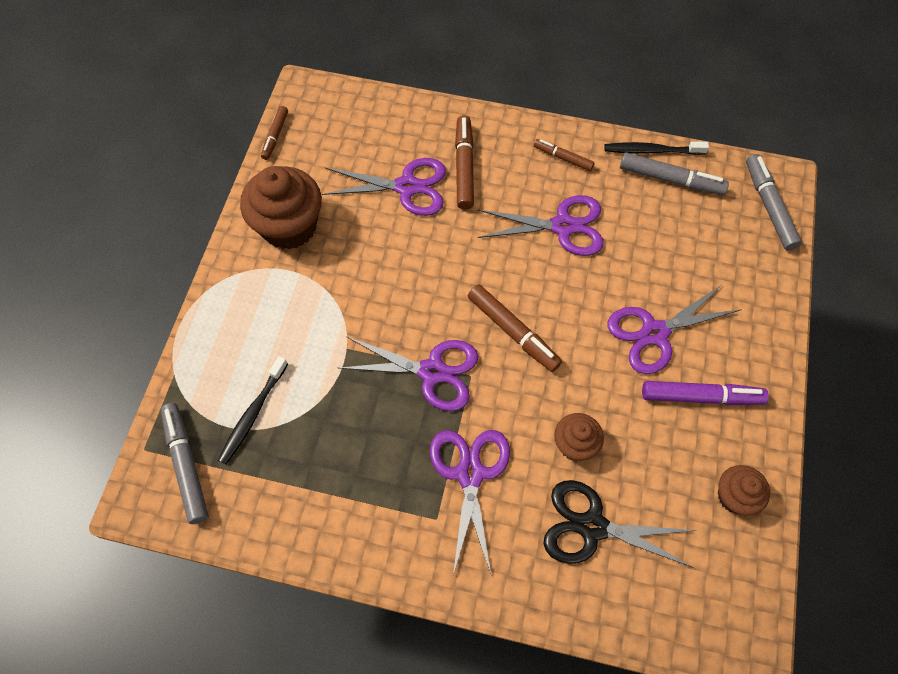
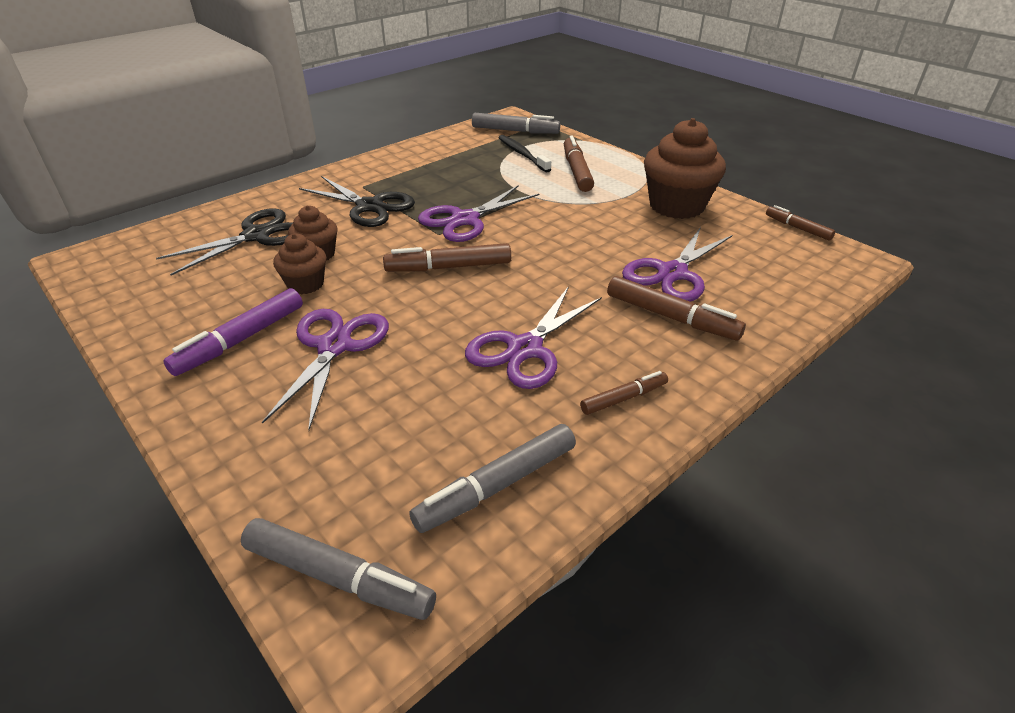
camera: 125 degrees right, 25 degrees down
(264, 339) = (576, 171): none -> brown marker
(470, 474) = (369, 206): purple scissors -> black scissors
(651, 150) = (564, 497): black toothbrush -> none
(734, 496) = (151, 309): brown cupcake -> brown cupcake (305, 284)

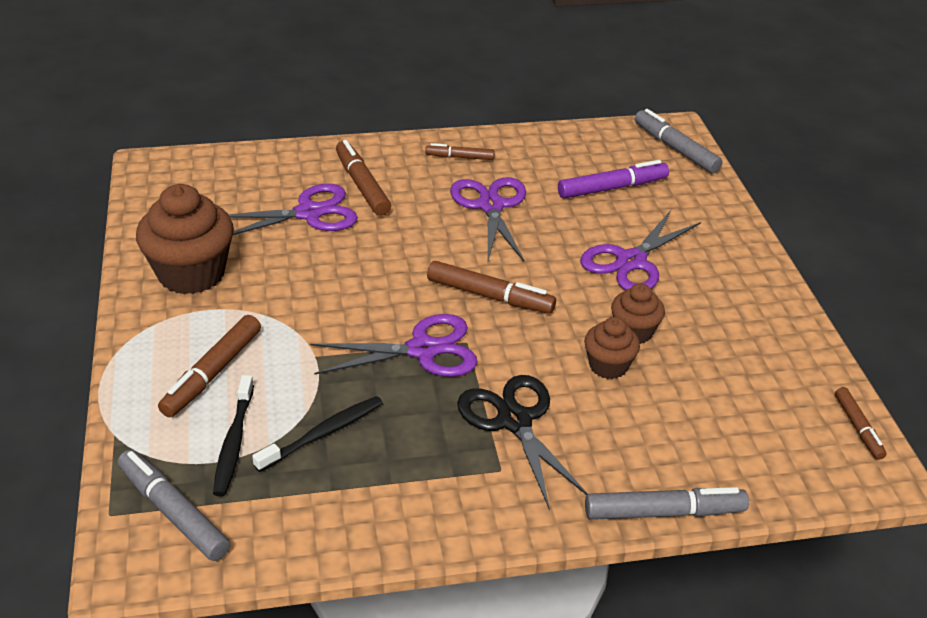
camera: 150 degrees left, 0 degrees up
(241, 340) = (706, 296): purple marker -> purple marker (612, 188)
(257, 236) = (668, 425): black scissors -> none
(480, 169) = (323, 434): none -> black toothbrush
(497, 486) = (574, 150): grey marker -> grey marker (664, 512)
(525, 349) = (491, 206): purple scissors -> purple scissors turned 75 degrees counterclockwise
(797, 228) = (135, 206): brown marker -> brown marker (858, 428)

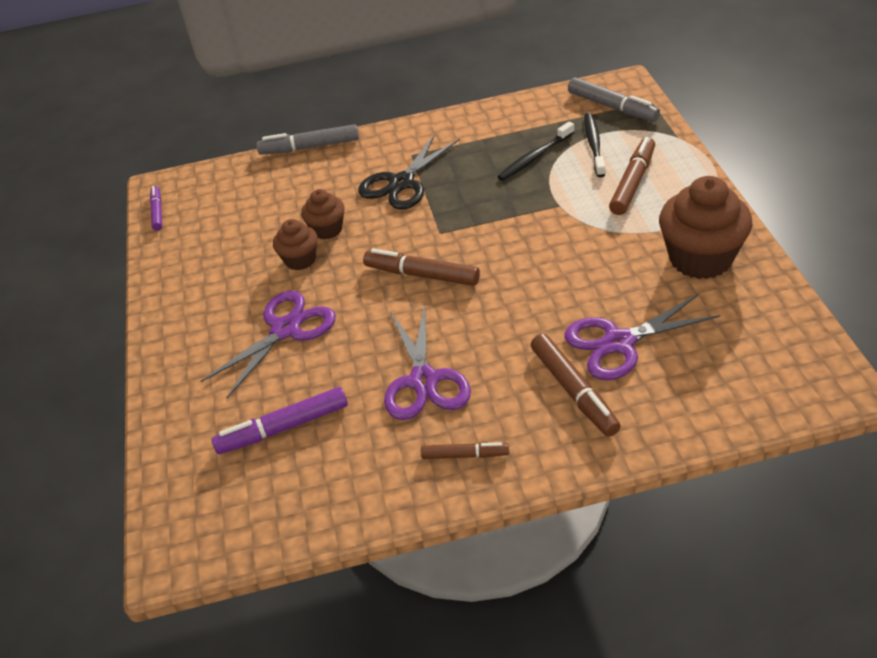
camera: 175 degrees left, 5 degrees up
(423, 350) = (474, 221): purple scissors -> none
(514, 421) = (401, 183): black scissors -> black scissors turned 60 degrees clockwise
(675, 149) = (185, 512): grey marker -> none
(858, 428) = (157, 212): brown marker -> purple marker

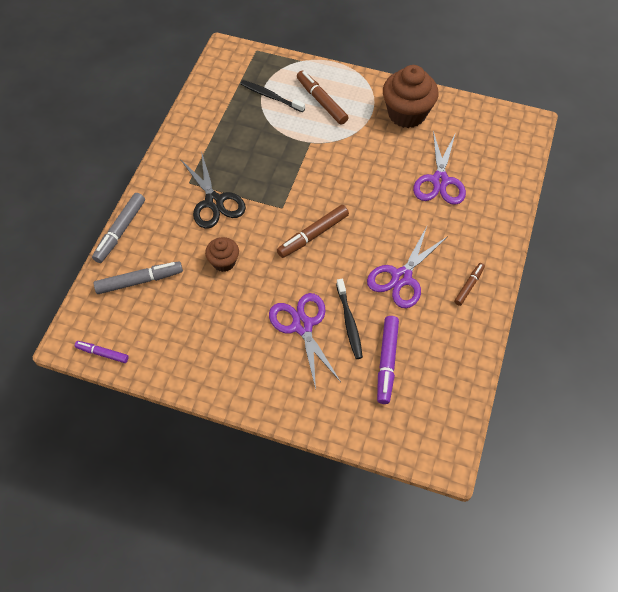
camera: 65 degrees left, 15 degrees up
(300, 260) = (241, 290): brown cupcake -> none
(423, 380) = (401, 277): purple scissors -> purple scissors turned 105 degrees clockwise
(535, 157) = (255, 128): black toothbrush -> black toothbrush (349, 322)
(574, 391) = (459, 217): brown marker -> none
(612, 107) = (244, 68): grey marker -> grey marker (139, 281)

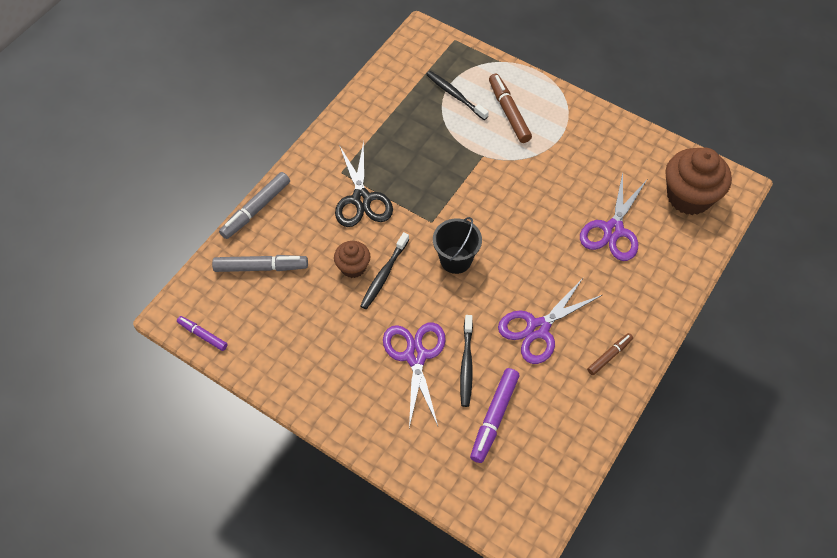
camera: 15 degrees right, 0 degrees up
(253, 262) = (384, 275): none -> black toothbrush
(313, 235) = (455, 260): brown marker -> black bucket
(407, 114) = (599, 146): brown cupcake -> brown cupcake (689, 197)

